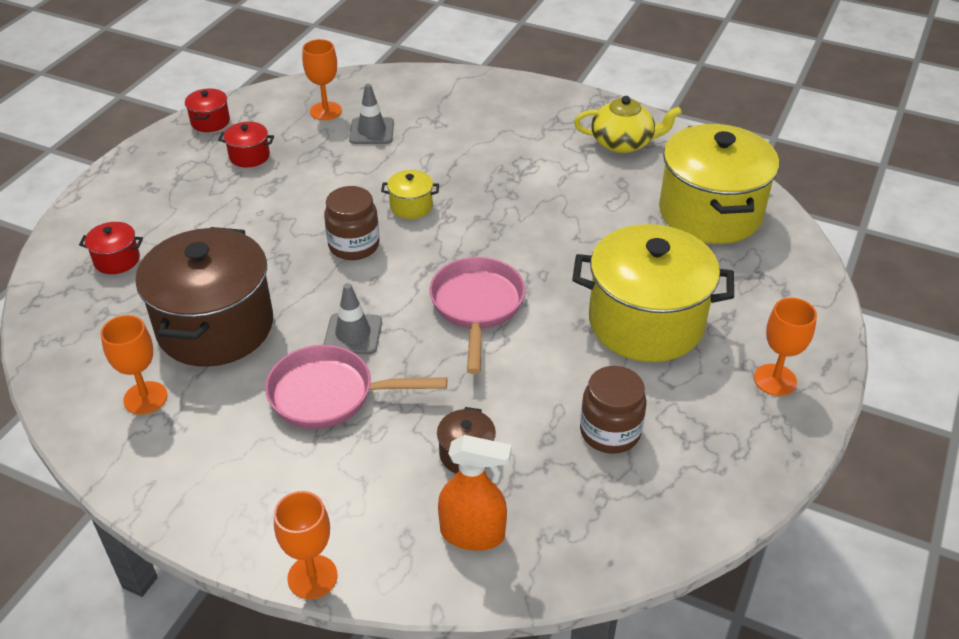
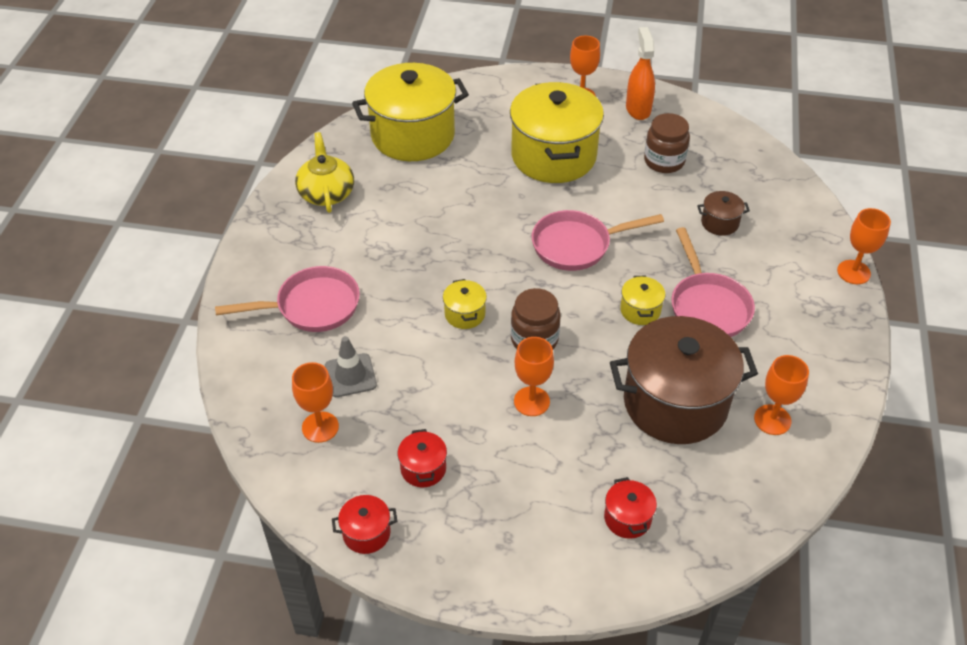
camera: 105 degrees left, 5 degrees up
(279, 229) = (531, 401): none -> orange goblet
(353, 334) = (640, 310): grey traffic cone -> yellow pot
(465, 119) = (312, 306): none -> pink pan
(473, 534) = (778, 208): orange spray bottle -> orange spray bottle (638, 109)

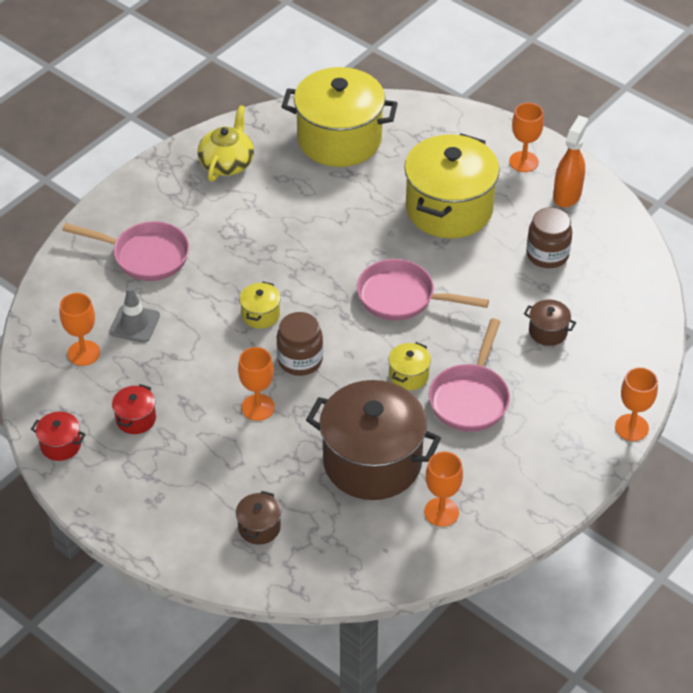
camera: 30 degrees right, 0 degrees up
(627, 518) = (259, 527): red pot -> brown pot

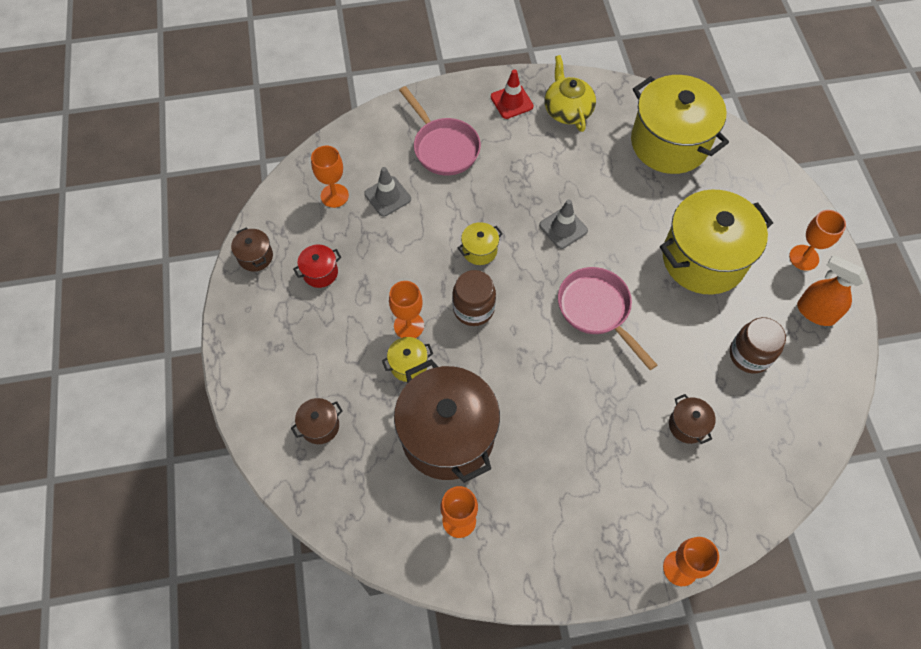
camera: 40 degrees right, 15 degrees up
(60, 445) = (255, 256): red pot -> brown pot
(170, 184) = (511, 102): none -> red traffic cone
(227, 163) = (567, 110): yellow teapot -> yellow teapot turned 75 degrees counterclockwise
(314, 255) = (563, 228): none -> grey traffic cone
(409, 375) = (541, 382): yellow pot -> yellow pot (408, 365)
(470, 398) = (571, 438): pink pan -> none
(567, 195) = (815, 312): orange spray bottle -> orange spray bottle turned 120 degrees counterclockwise

